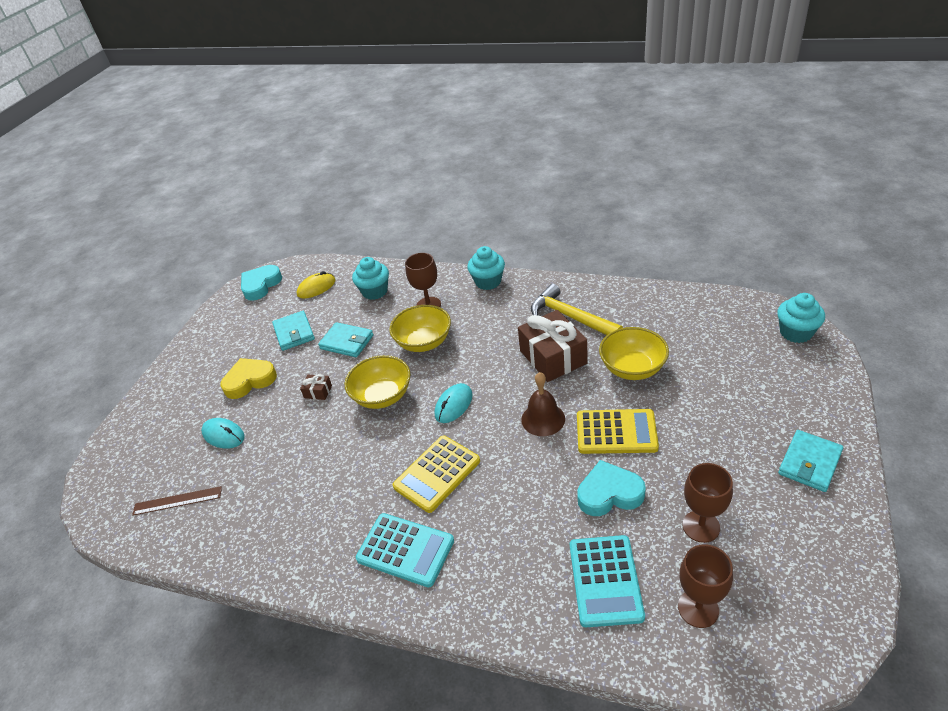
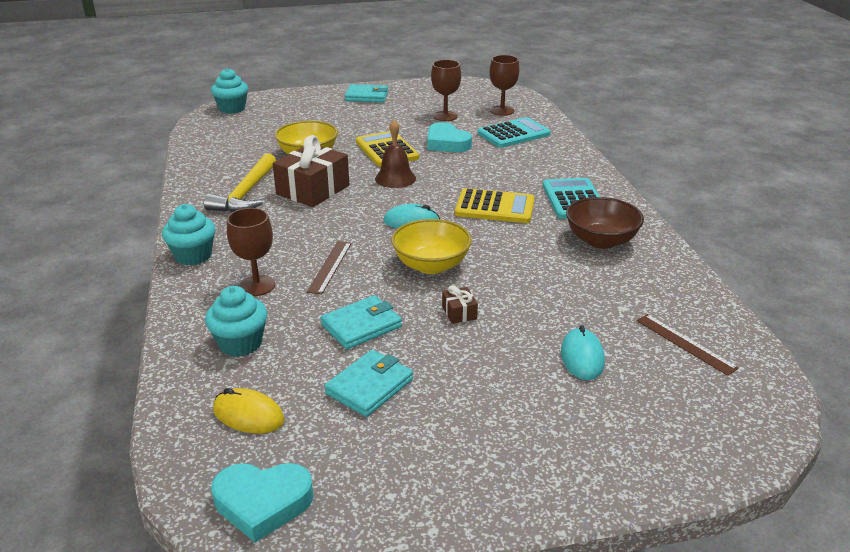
camera: 125 degrees left, 10 degrees down
(250, 381) = (487, 383): yellow heart -> none
(324, 528) = (601, 241): none -> brown bowl
(347, 342) = (361, 326): turquoise wallet -> turquoise wallet turned 60 degrees clockwise
(424, 342) = (330, 267): yellow bowl -> brown ruler

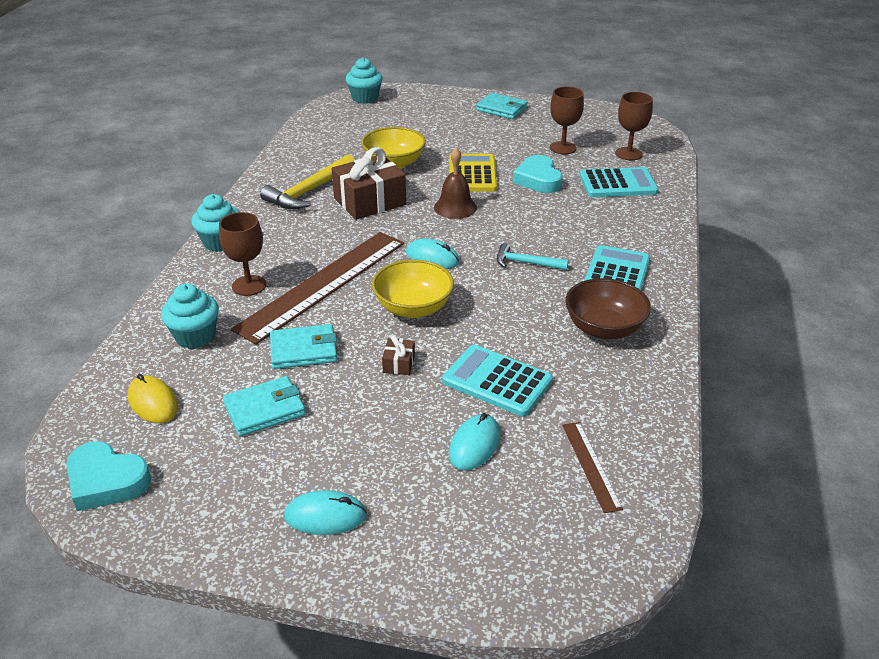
camera: 25 degrees right, 5 degrees up
(330, 267) = (323, 284): brown ruler -> brown ruler, size x2.26
(494, 207) = (526, 263): yellow calculator -> turquoise hammer
(509, 457) = (325, 516): none -> turquoise mouse
(554, 303) = (497, 381): none -> turquoise calculator

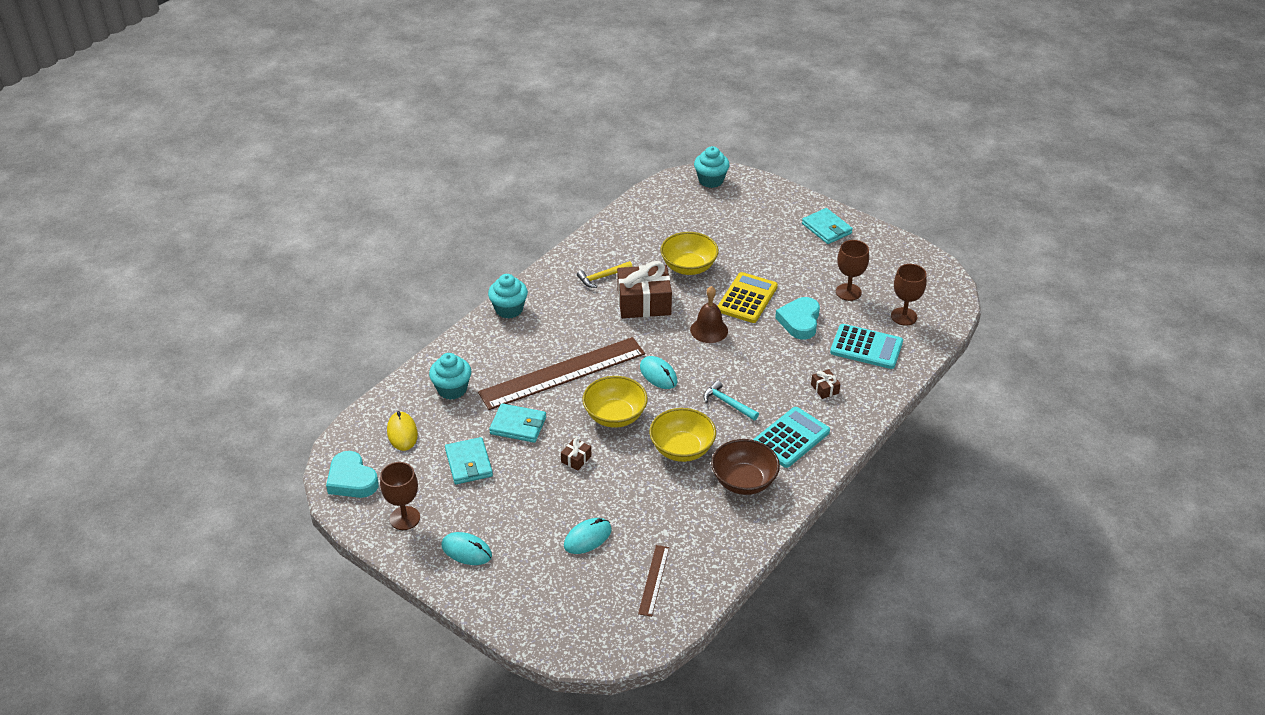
camera: 25 degrees right, 5 degrees up
(249, 285) = (509, 357): brown goblet -> brown goblet (405, 518)
(265, 409) = (469, 463): turquoise wallet -> turquoise wallet turned 75 degrees clockwise
(309, 191) = (602, 277): yellow hammer -> yellow hammer, size x0.59
(497, 381) = (635, 496): turquoise calculator -> none
(512, 318) = (682, 449): none -> yellow bowl
(610, 225) = (824, 389): none -> brown gift

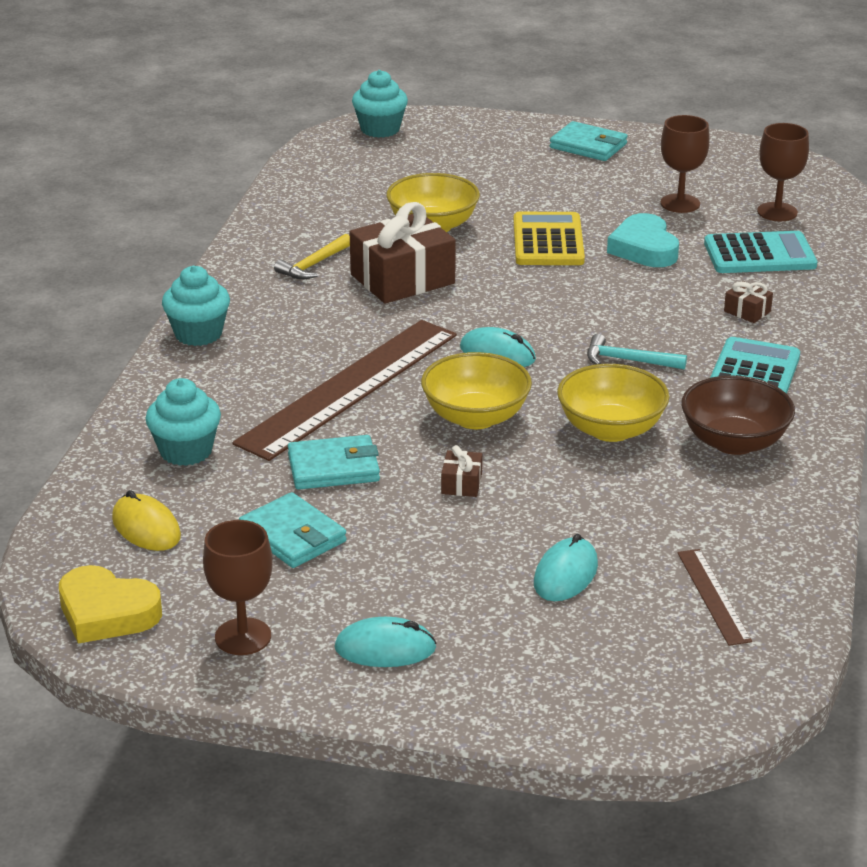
camera: 25 degrees left, 10 degrees down
(352, 480) = (107, 613): turquoise heart -> yellow heart
(709, 330) = (525, 287): brown bell -> none

